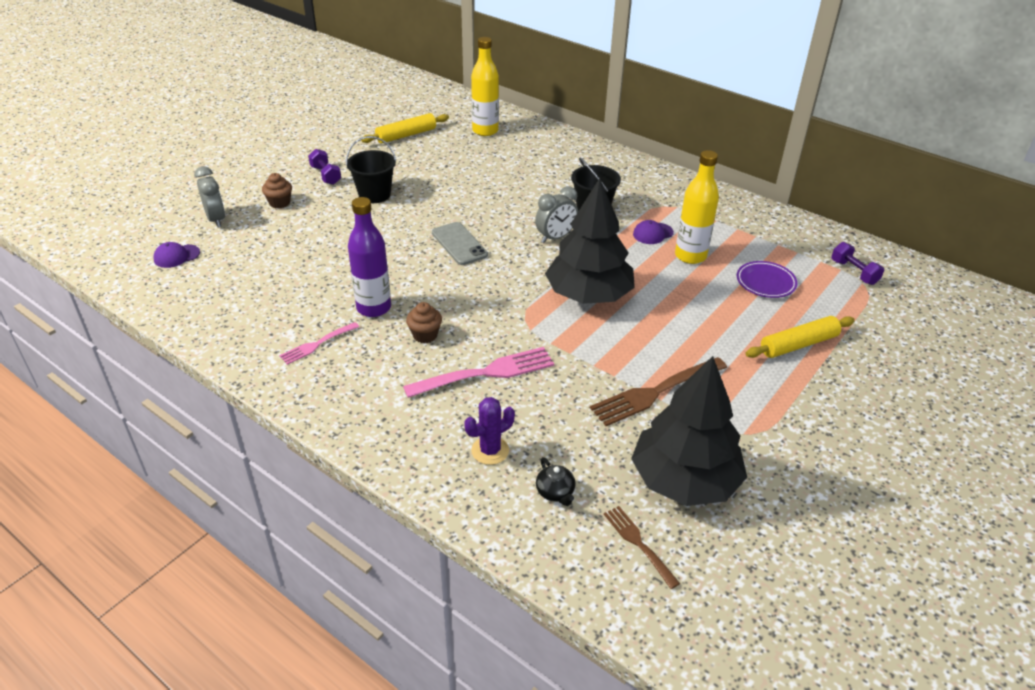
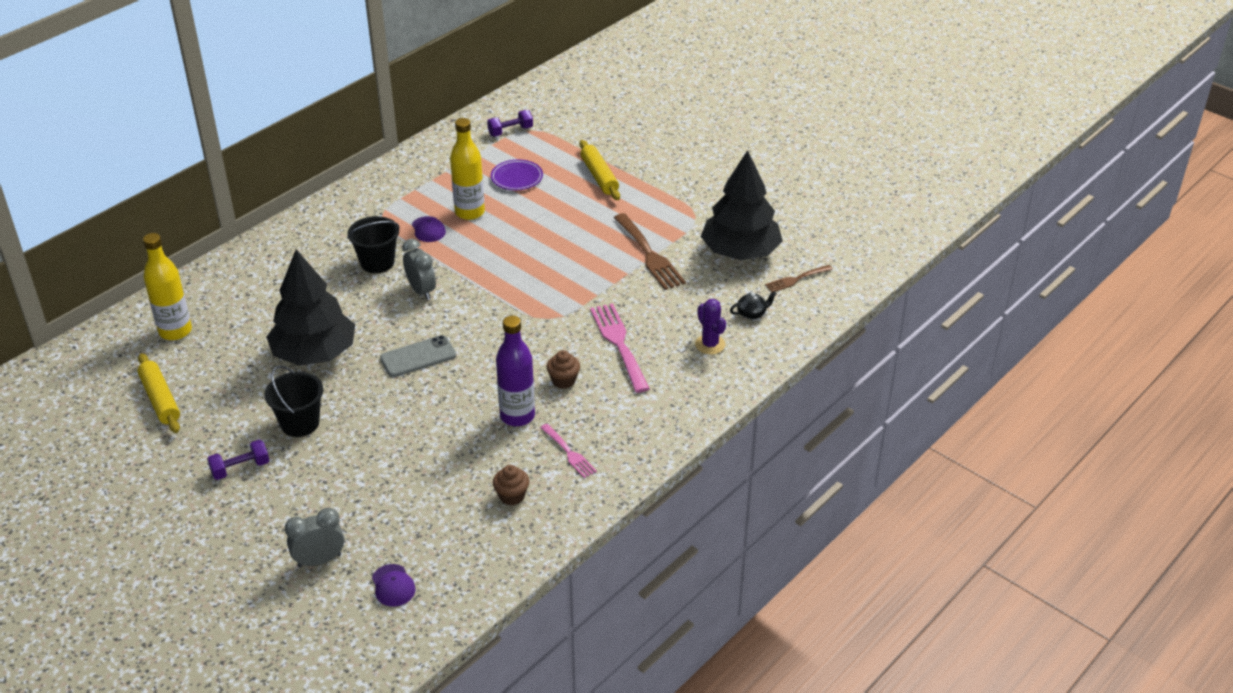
camera: 85 degrees left, 0 degrees up
(279, 203) = (295, 505): brown cupcake -> brown cupcake (512, 496)
(589, 295) = (519, 277): black tree -> black tree (315, 353)

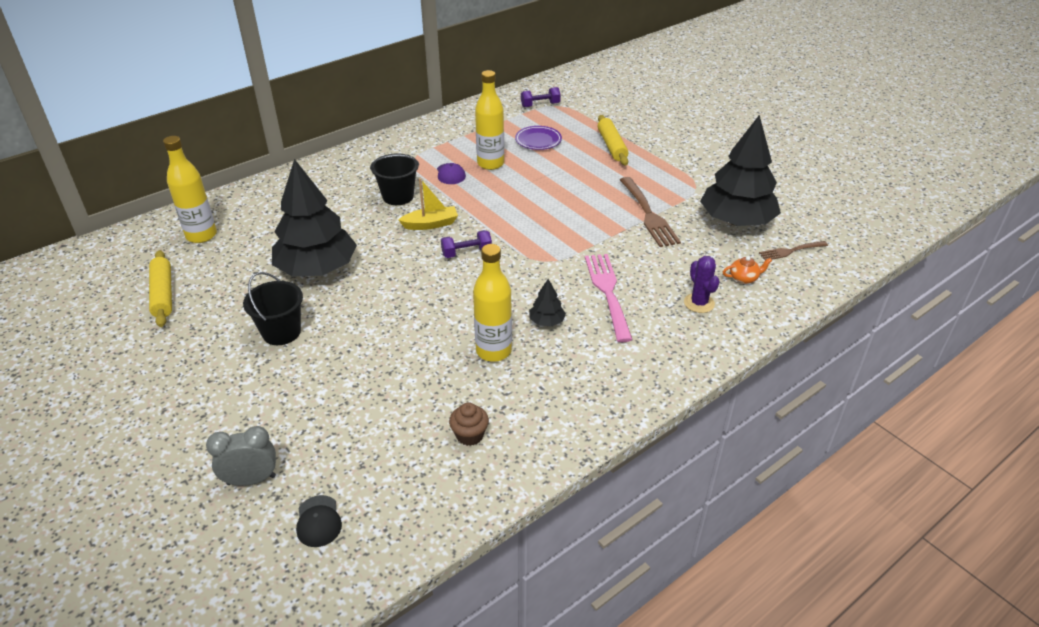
camera: 10 degrees right, 0 degrees up
(240, 468) = (209, 369): purple dumbbell -> purple dumbbell (466, 252)
(393, 585) = (318, 521): purple cap -> black cap
(418, 357) = (411, 282): grey phone -> none
(421, 291) = (430, 224): grey clock -> yellow boat
(517, 416) = (493, 351): purple bottle -> yellow bottle
(563, 381) = (546, 321): brown cupcake -> black tree
(569, 453) = (538, 396): pink fork -> none
(752, 313) = (744, 278): black teapot -> orange teapot

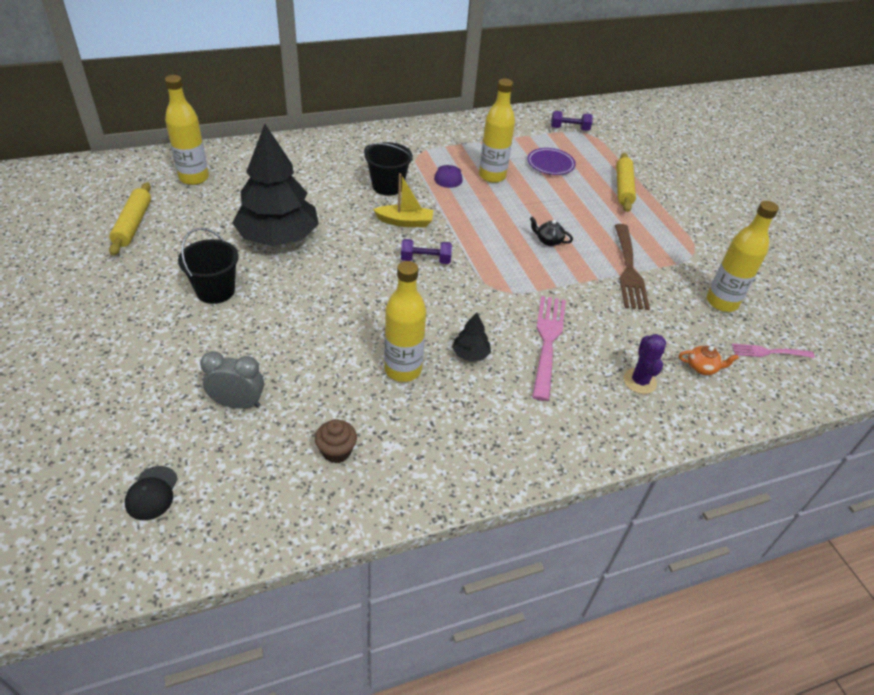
camera: 15 degrees right, 5 degrees up
(251, 480) = (114, 429): grey clock -> grey clock (238, 403)
(568, 208) = (548, 241): none -> black teapot
(736, 221) = (722, 302): black tree -> yellow bottle
(790, 251) = (768, 352): brown fork -> pink fork

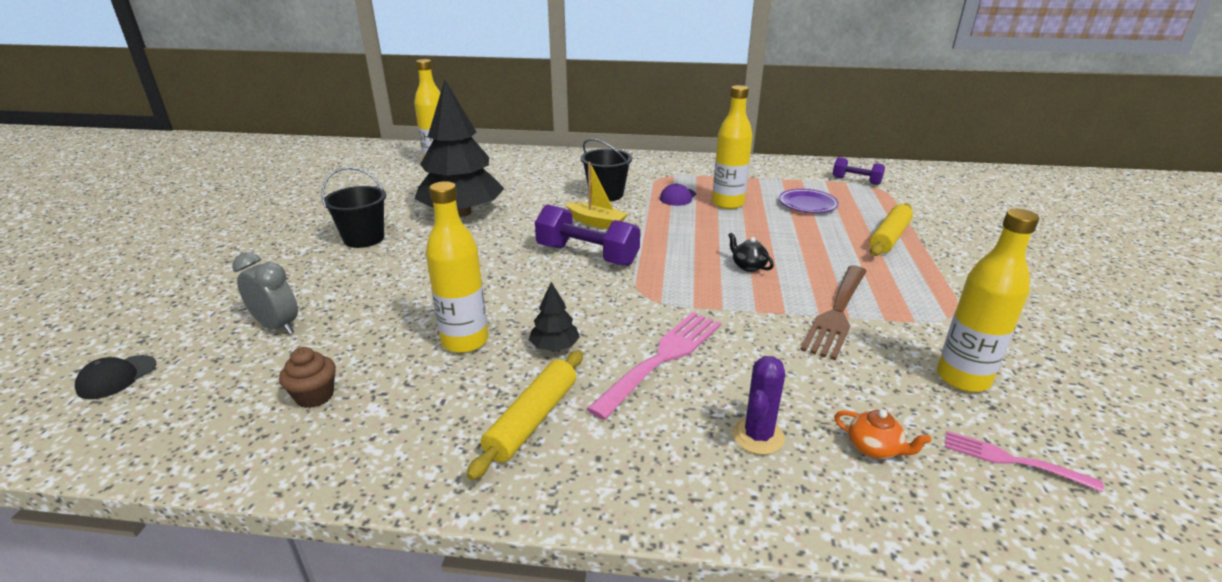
camera: 30 degrees right, 15 degrees down
(133, 224) = (355, 184): yellow rolling pin -> yellow rolling pin (532, 420)
(425, 260) = (587, 255): purple dumbbell -> purple dumbbell, size x1.72

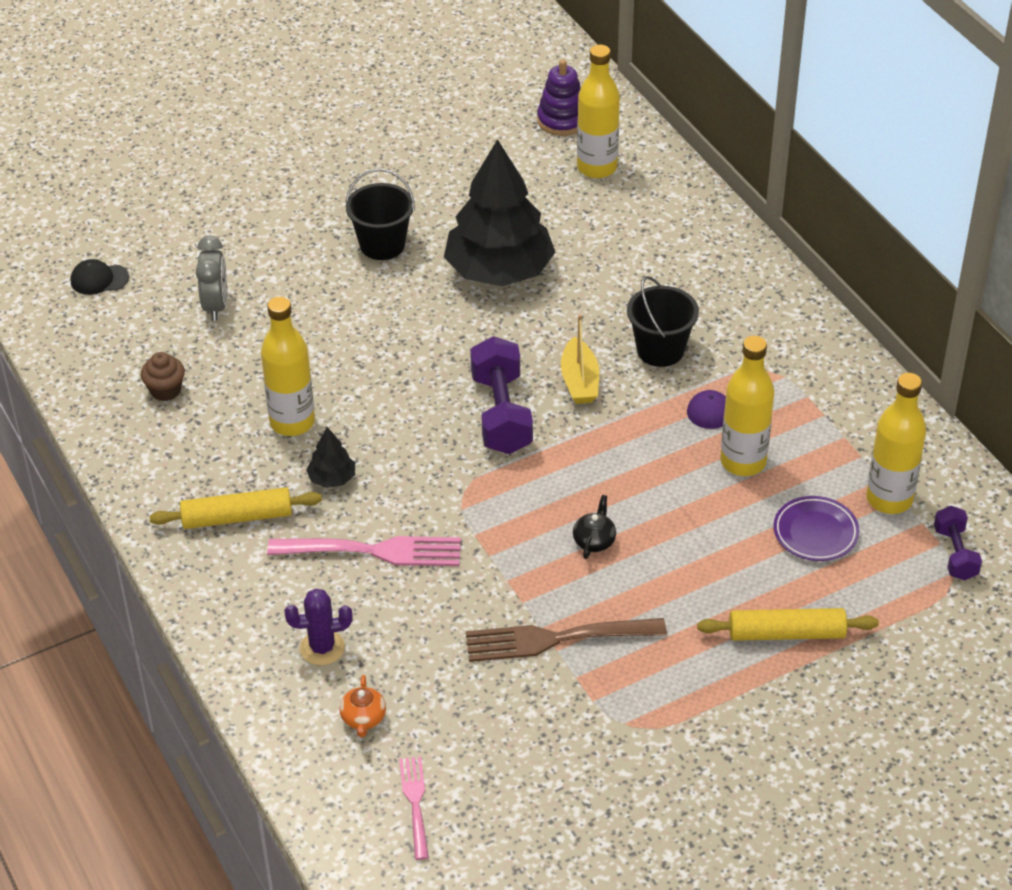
camera: 55 degrees right, 15 degrees up
(385, 160) = (562, 120): none -> purple stacking toy
(962, 378) = (514, 754): yellow bottle -> yellow bottle (889, 499)

